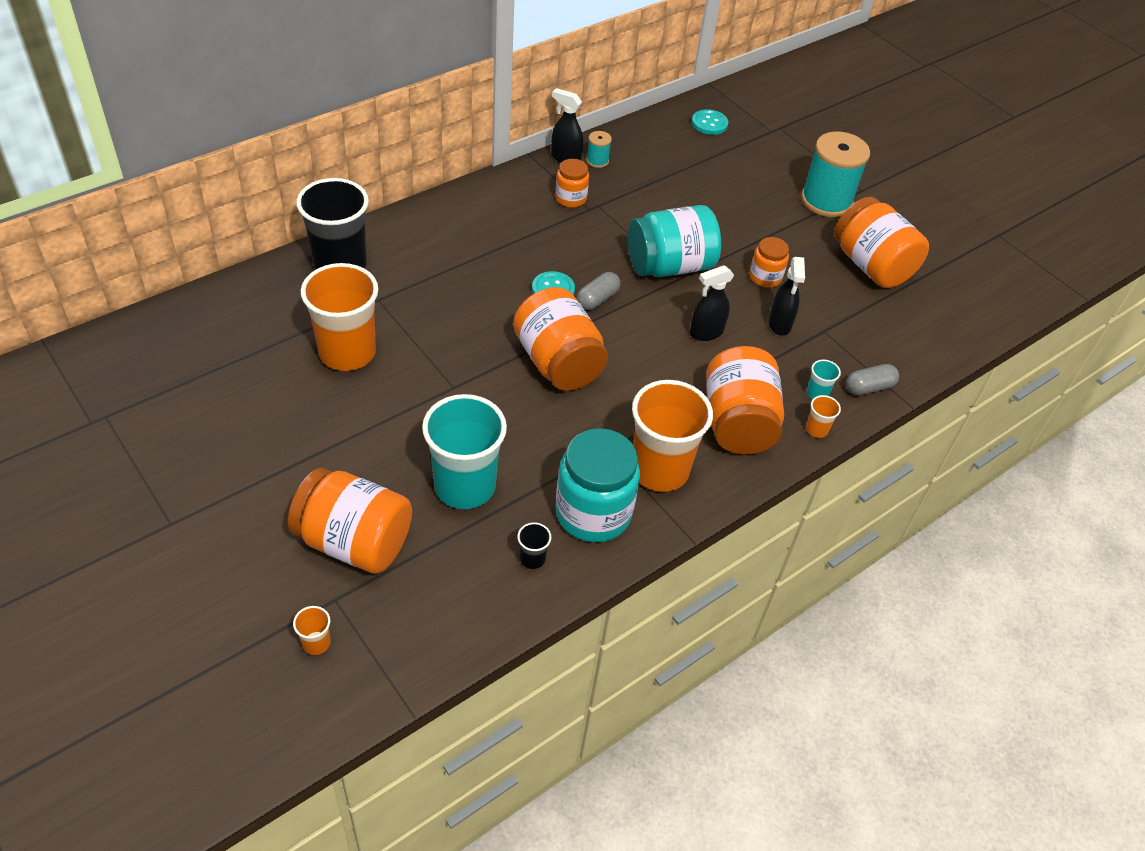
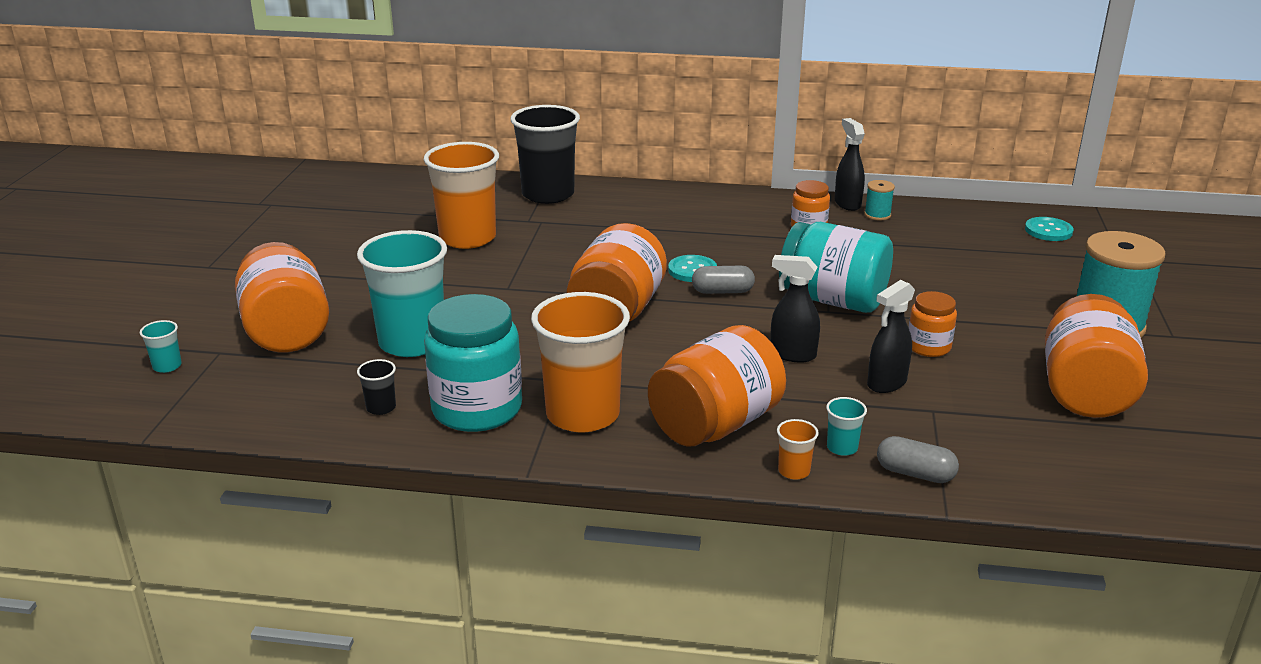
camera: 50 degrees right, 20 degrees down
(316, 643) = (167, 366): orange cup -> turquoise cup

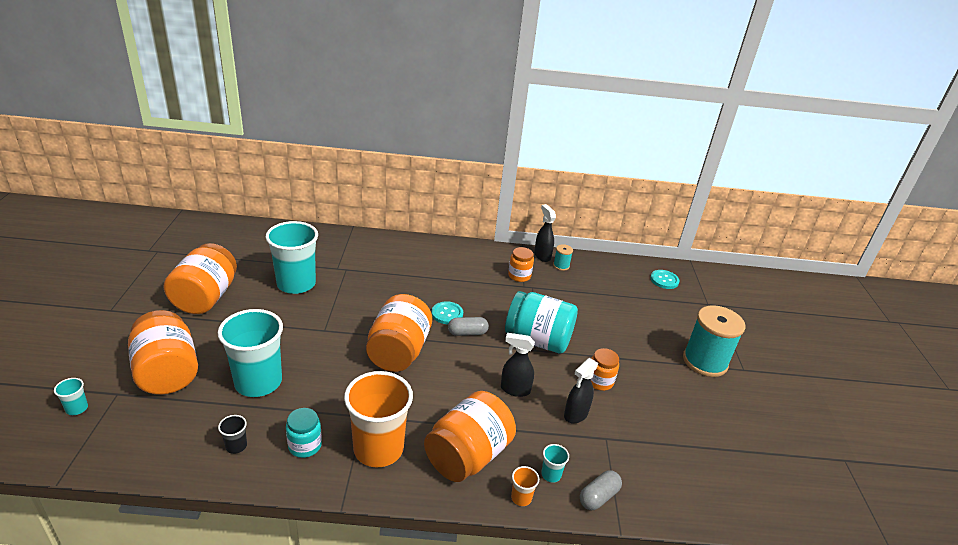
camera: 10 degrees left, 5 degrees up
(467, 238) = (296, 284): orange cup -> turquoise cup
(477, 409) = (305, 445): turquoise jar -> turquoise jar, size x0.53
(548, 194) = (350, 245): black cup -> none
(915, 473) = (598, 497): grey capsule -> grey capsule turned 60 degrees counterclockwise
(1085, 391) = (696, 419): orange jar -> orange jar (205, 297)

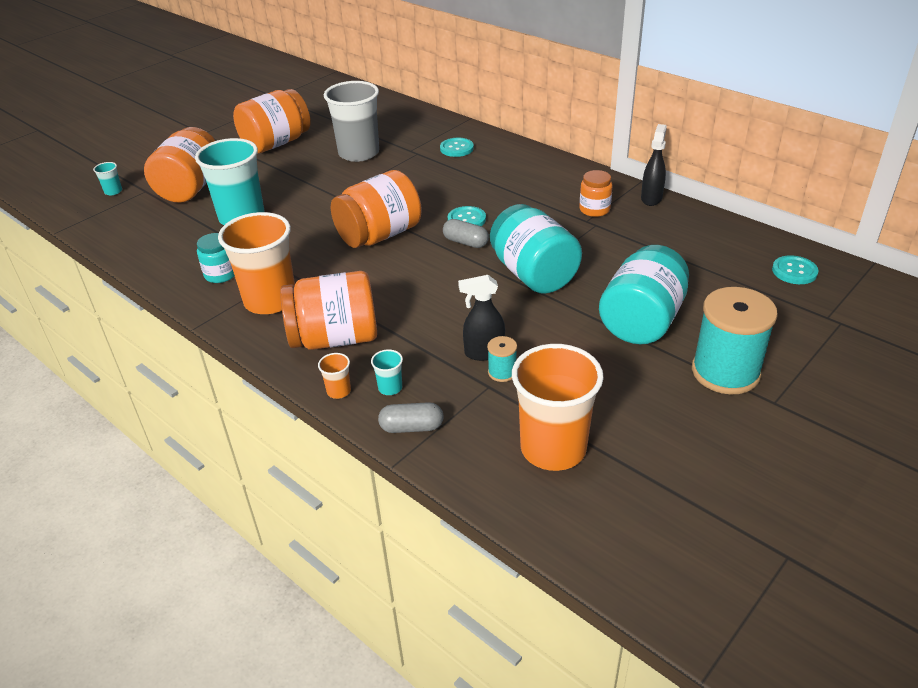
camera: 45 degrees right, 5 degrees up
(236, 446) = (176, 255): black cup -> none
(296, 284) = (359, 153): turquoise cup -> grey cup
(372, 256) = (456, 148): none -> turquoise button
(514, 389) = (449, 306): black spray bottle -> none
(561, 266) = (663, 215): turquoise spool -> turquoise spool (502, 372)
(599, 381) = (553, 336): orange jar -> none
(632, 347) = (642, 321): none -> turquoise jar
(686, 461) = (553, 448): none -> orange cup

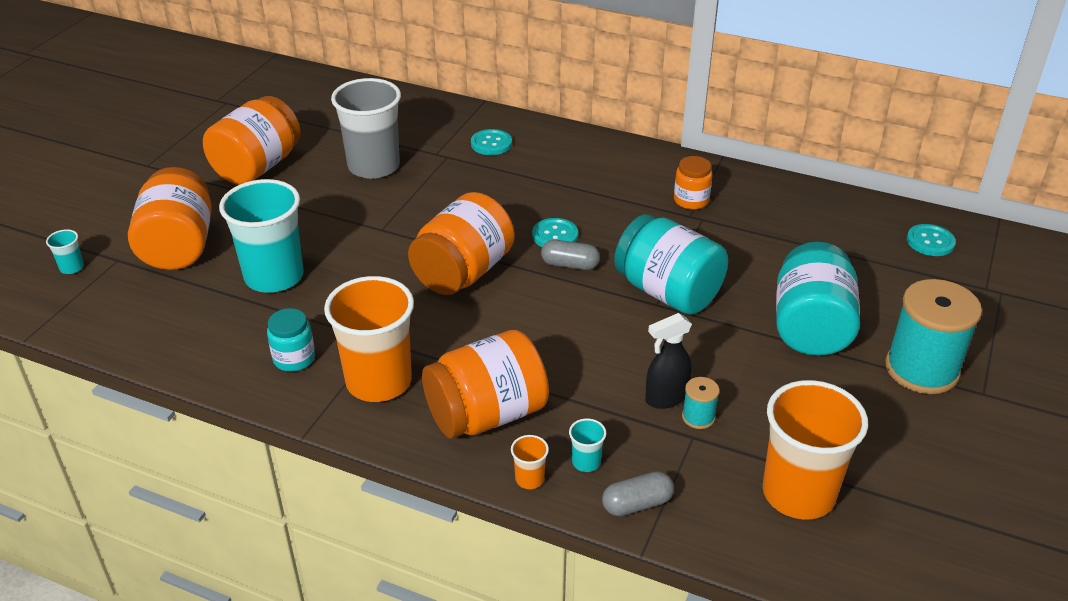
camera: 20 degrees left, 0 degrees up
(651, 198) = (744, 177): black spray bottle -> none

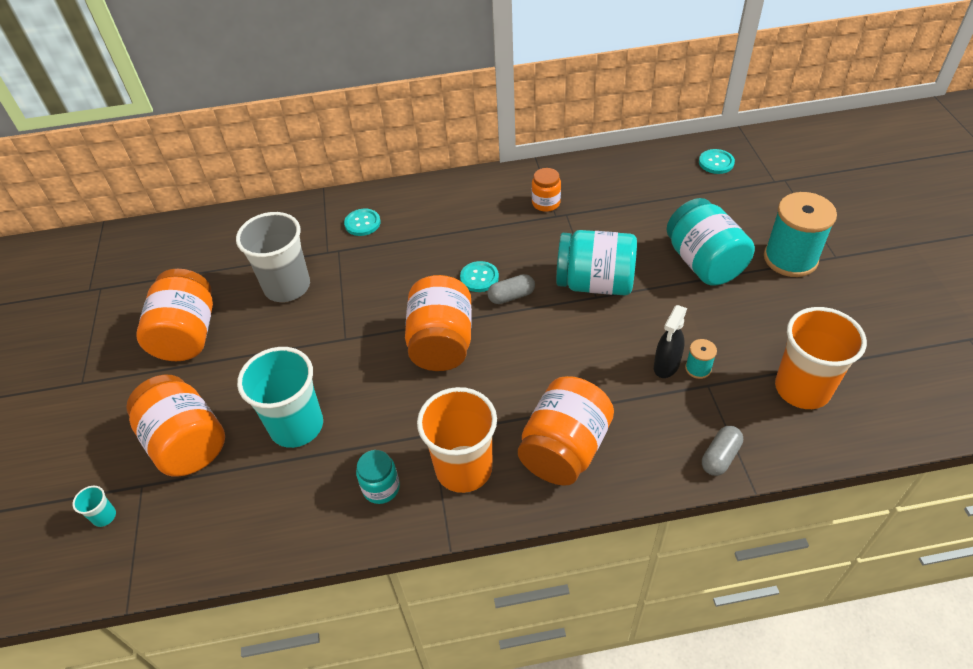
camera: 30 degrees left, 10 degrees up
(529, 479) = (638, 481): orange cup -> none
(586, 462) = (661, 445): turquoise cup -> none

